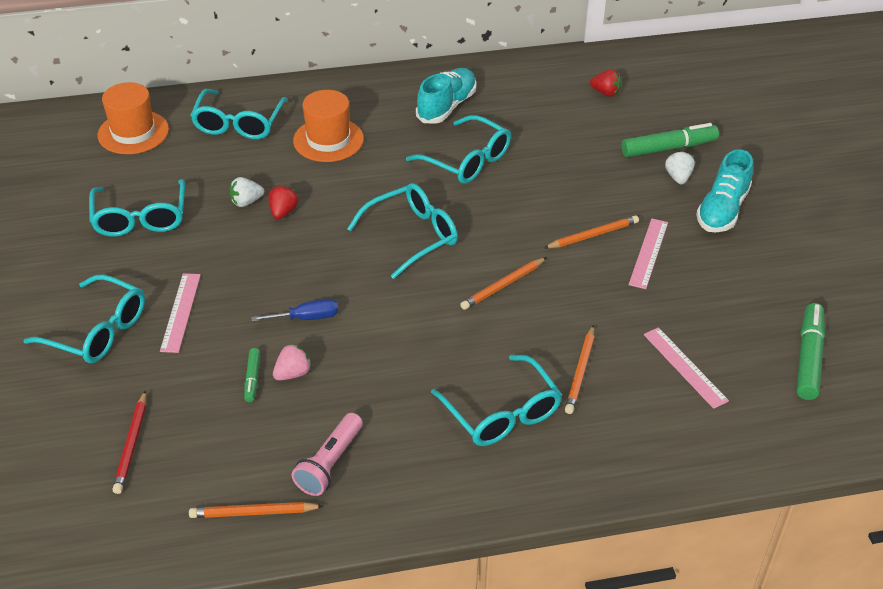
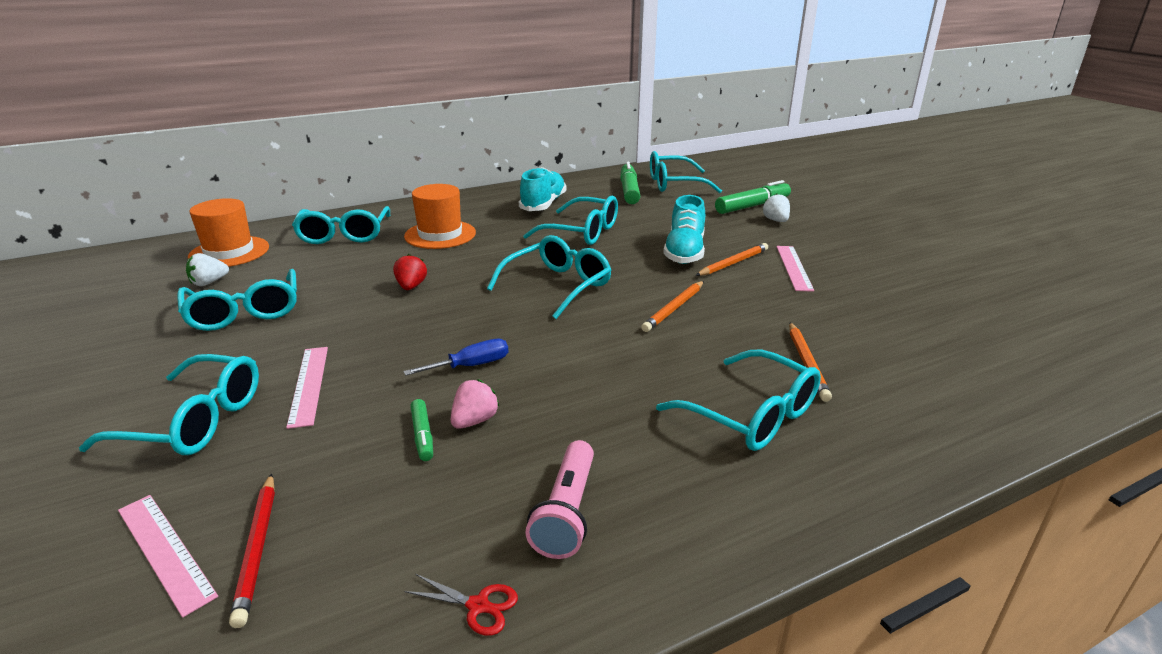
camera: 15 degrees left, 15 degrees down
(246, 202) = (367, 284): white strawberry -> white strawberry (209, 283)
(253, 513) = (478, 606): orange pencil -> red scissors
(605, 93) = (675, 184): red strawberry -> turquoise glasses
(684, 367) = (906, 342): pink ruler -> pink ruler (164, 551)
(722, 210) = (831, 234): turquoise shoe -> turquoise shoe (684, 252)
(808, 357) = (1010, 316): green marker -> green marker (629, 191)

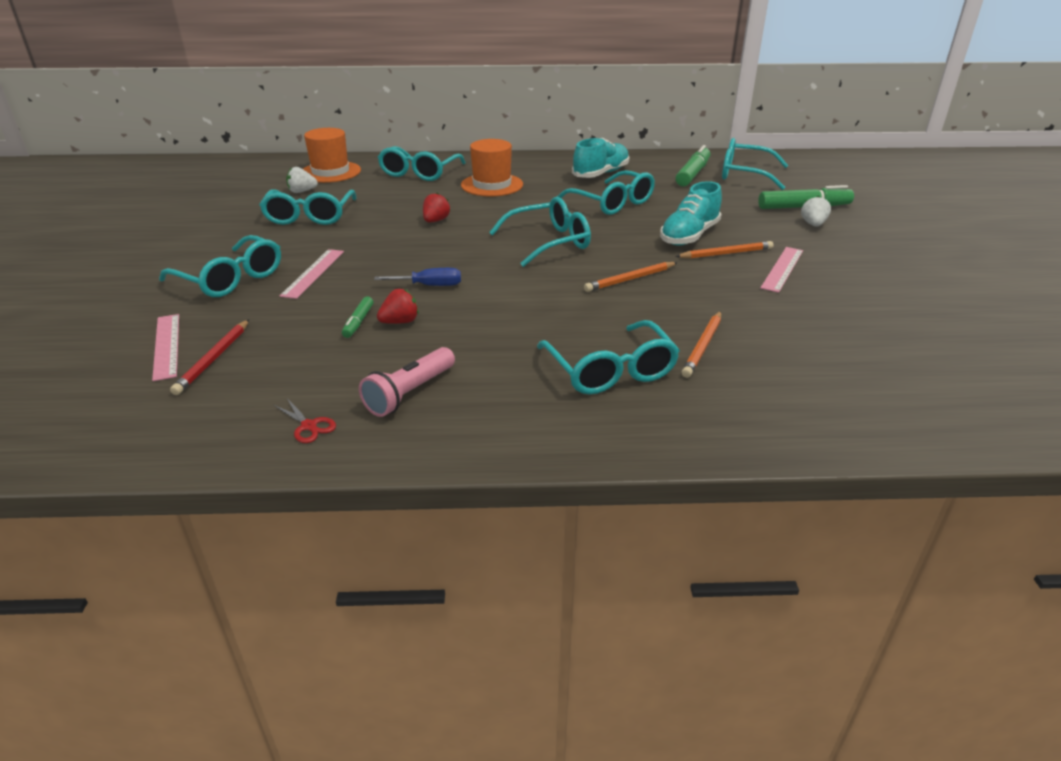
camera: 25 degrees right, 5 degrees up
(474, 421) = (400, 322): pink strawberry -> red strawberry

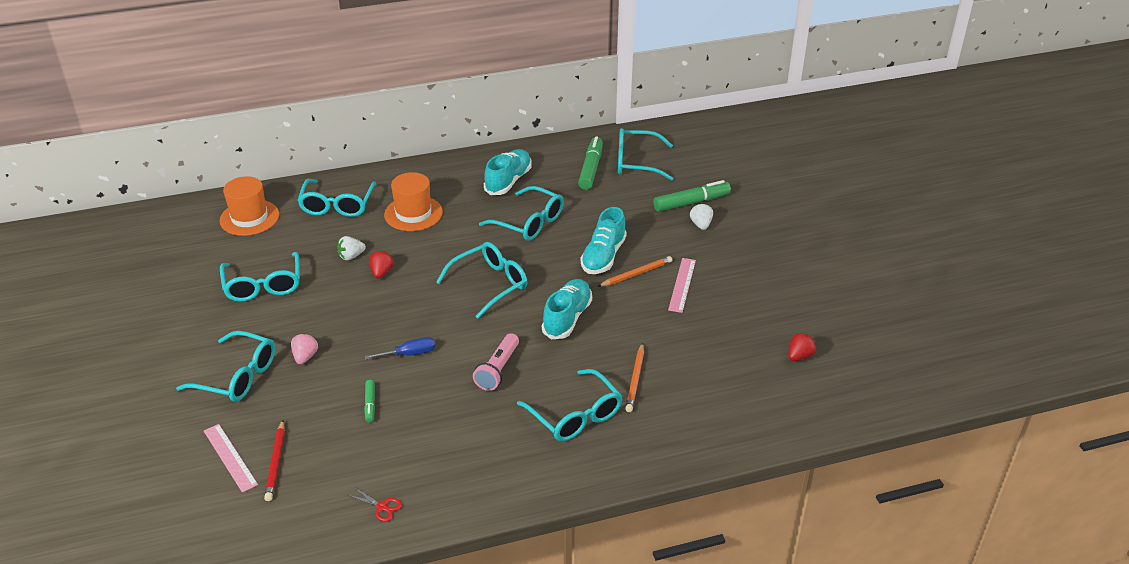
camera: 15 degrees left, 5 degrees up
(302, 191) = (237, 252): white strawberry -> white strawberry (351, 256)
(313, 273) = (305, 357): pink ruler -> pink strawberry
(400, 322) = (403, 398): red strawberry -> red strawberry (799, 356)
(409, 393) = (440, 464): pink flashlight -> pink flashlight (498, 370)
(630, 279) = (567, 318): orange pencil -> turquoise shoe

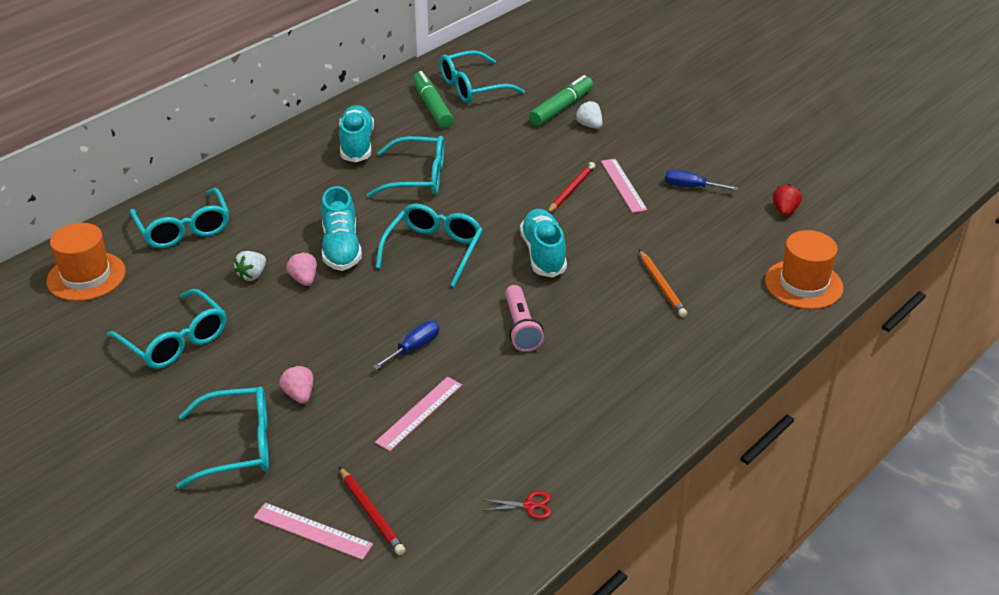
camera: 30 degrees left, 0 degrees up
(370, 404) = (419, 413): green marker -> pink ruler
(381, 273) = (304, 279): red strawberry -> pink strawberry
(413, 213) = (282, 209): orange hat -> orange hat (803, 284)
(575, 415) = (636, 340): turquoise glasses -> none
(603, 256) = (524, 185): turquoise shoe -> turquoise shoe (341, 248)
(636, 274) = (571, 190): orange pencil -> red pencil
(737, 306) = (691, 187): none -> blue screwdriver

